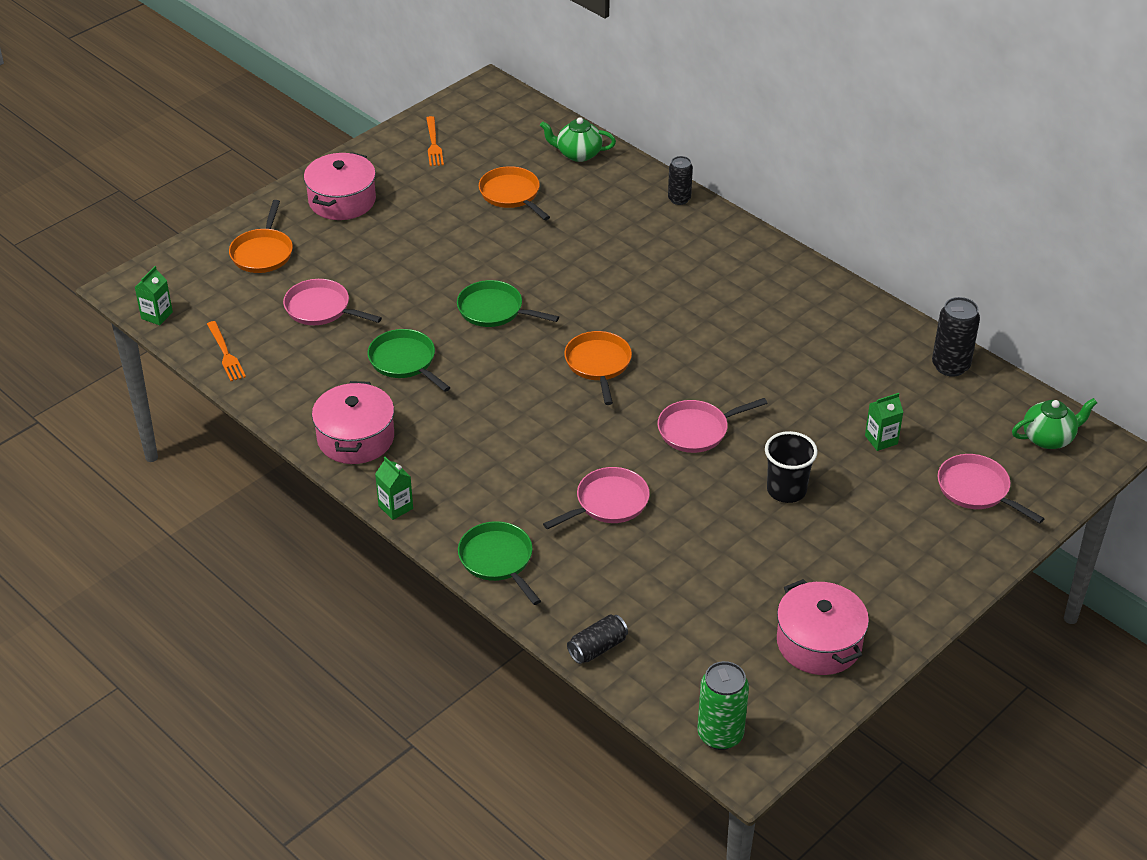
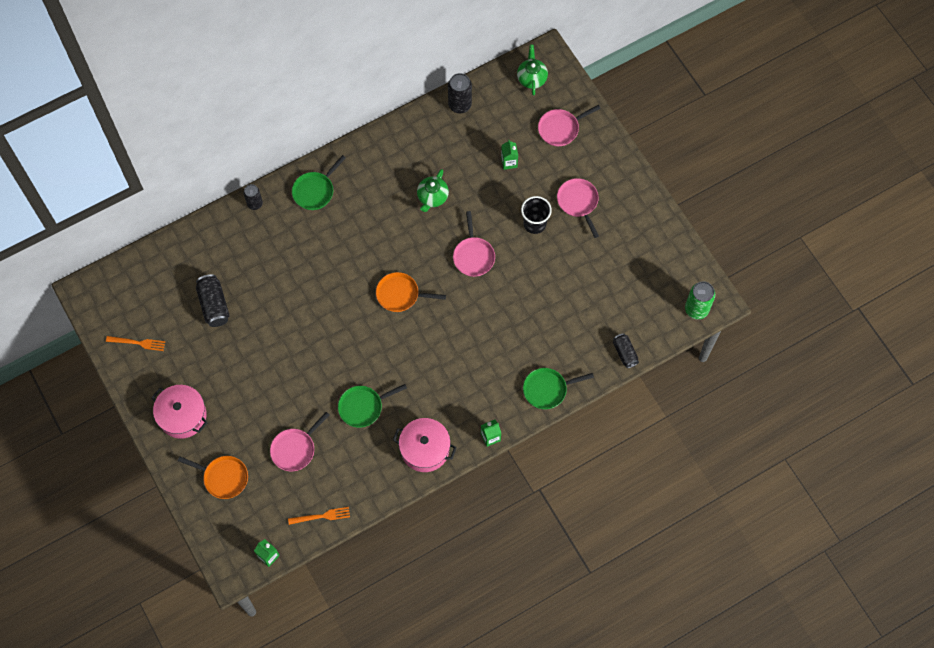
camera: 75 degrees left, 25 degrees up
(494, 310) = (330, 343): green pan -> green pan (315, 191)
(511, 194) = (214, 305): orange pan -> black can
(578, 154) = (184, 252): green teapot -> green teapot (432, 197)
(608, 503) = (519, 319): pink pan -> pink pan (578, 202)
(819, 643) = (648, 243): pink pot -> none

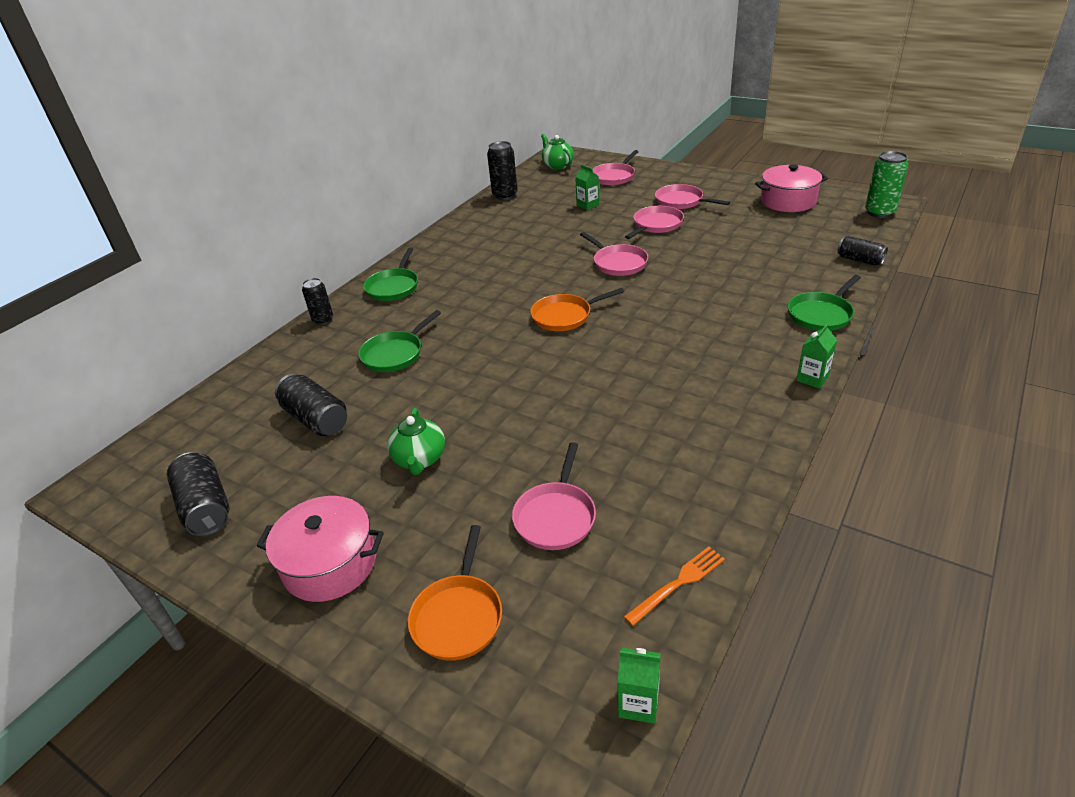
camera: 25 degrees left, 30 degrees down
(138, 343) = (206, 507): orange fork -> black can
(223, 477) = (458, 616): orange pan -> orange pan turned 105 degrees clockwise
(363, 407) = (615, 425): green pan -> green pan (395, 354)
(425, 449) = (745, 427): pink pot -> pink pot (788, 201)
(432, 197) = (532, 247): green teapot -> green teapot (419, 459)
(534, 224) = (656, 225): black cup -> pink pan

